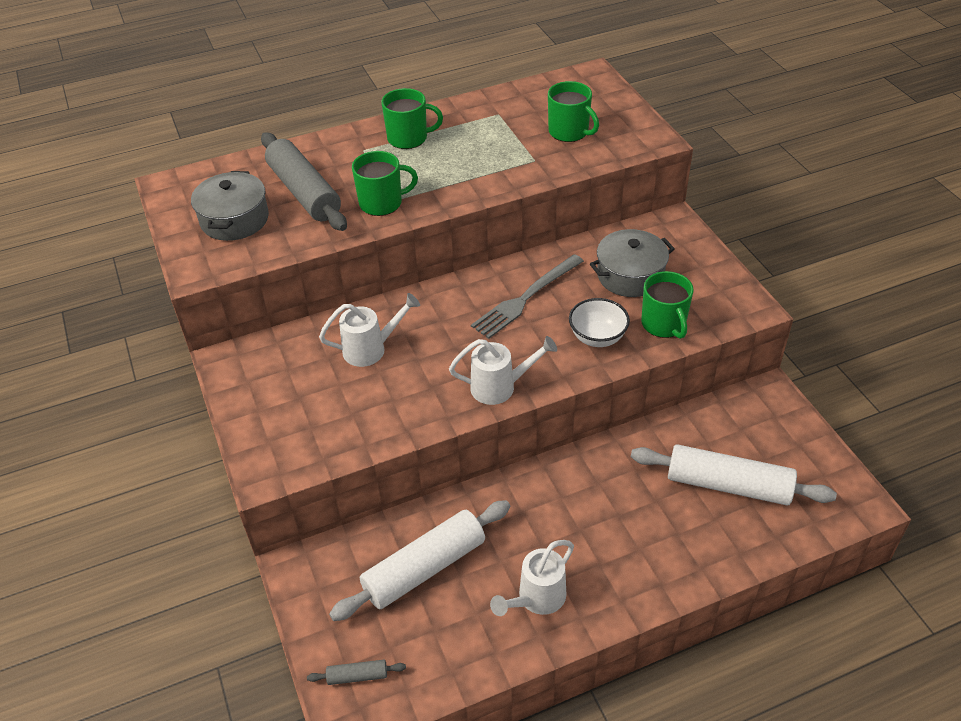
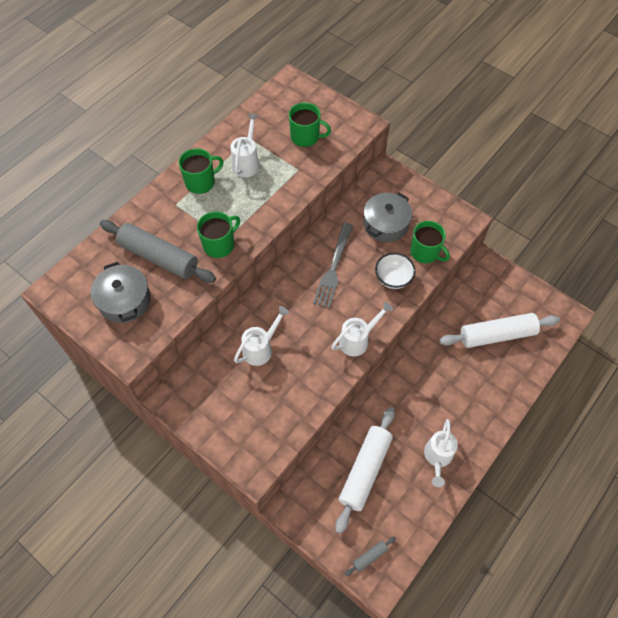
camera: 30 degrees left, 15 degrees up
(477, 135) = (247, 162): none -> white watering can

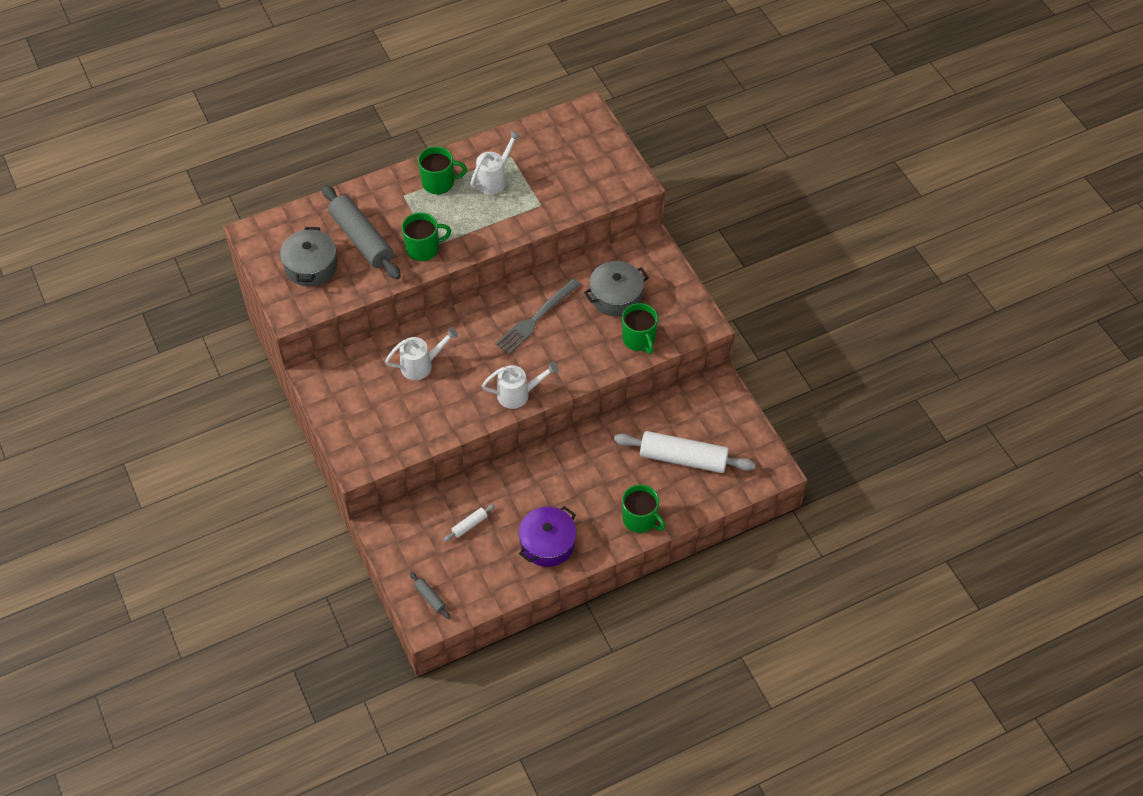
camera: 25 degrees right, 5 degrees down
(305, 137) = (568, 175): green mug -> green mug (640, 519)
(365, 470) = (469, 525): white rolling pin -> white rolling pin, size x0.43
(370, 557) = (430, 598): grey rolling pin -> grey rolling pin turned 60 degrees clockwise
(393, 278) = (589, 352): white bowl -> none
(437, 457) = (547, 543): white watering can -> purple pot

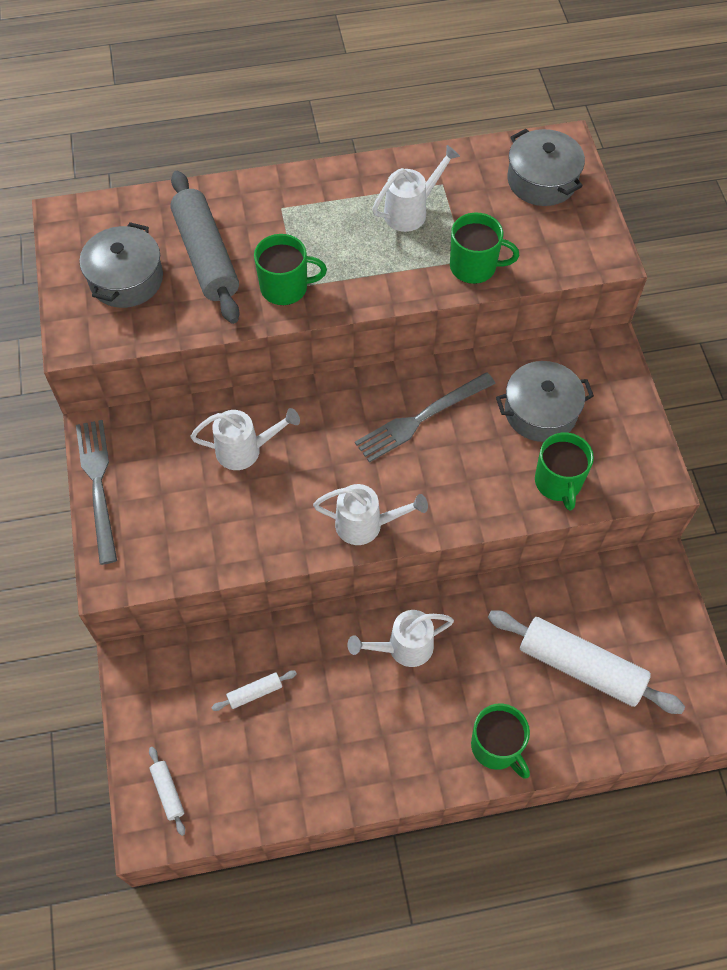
camera: 15 degrees right, 5 degrees up
(327, 410) = (98, 485): none -> grey fork
(430, 598) = (168, 792): grey rolling pin -> white rolling pin
(439, 183) = (334, 200): green mug -> green mug (474, 267)
(547, 543) = (355, 750): purple pot -> none
(562, 474) = (403, 648): none -> white watering can
(578, 139) = (542, 180): none -> grey pot

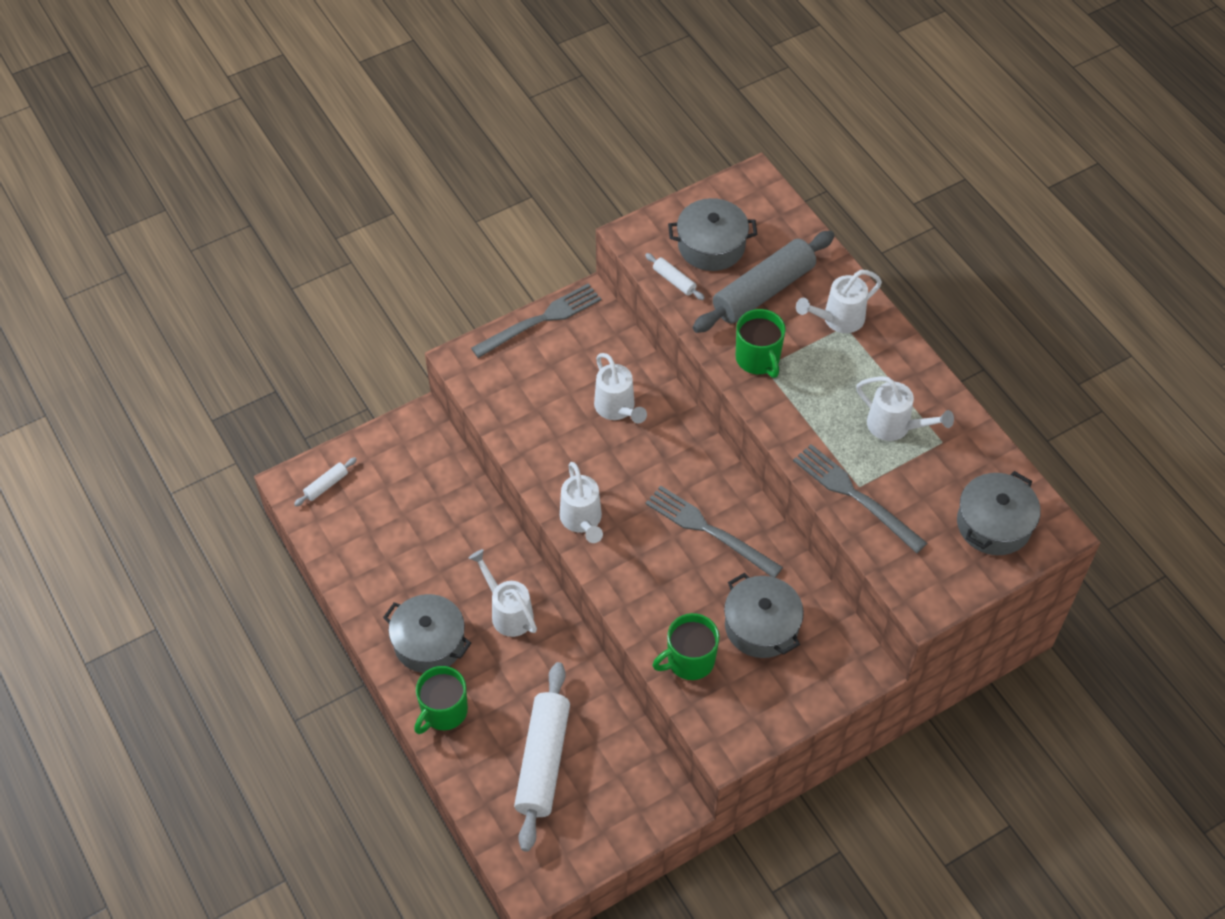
camera: 70 degrees right, 5 degrees down
(255, 692) = (428, 515): white rolling pin -> white rolling pin (674, 280)
(270, 210) = (838, 319): none -> white watering can
(410, 737) = (429, 642): none -> grey pot
(474, 267) = (855, 496): green mug -> grey fork

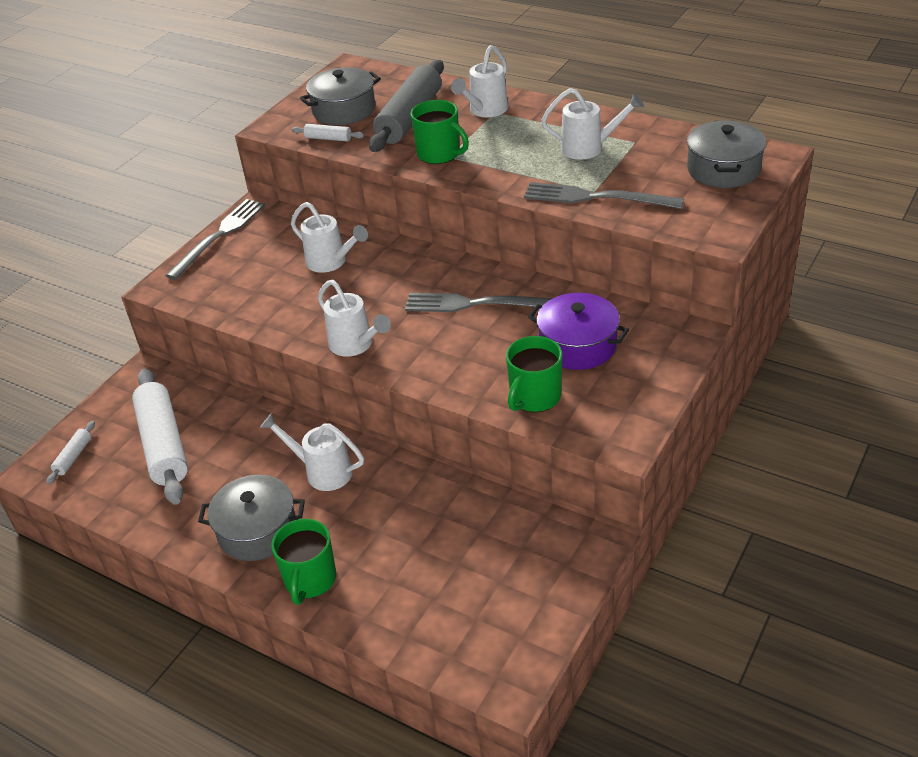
camera: 25 degrees left, 15 degrees down
(543, 761) = (441, 571): white rolling pin -> white rolling pin (164, 444)
(761, 626) = (577, 345): grey pot -> purple pot

